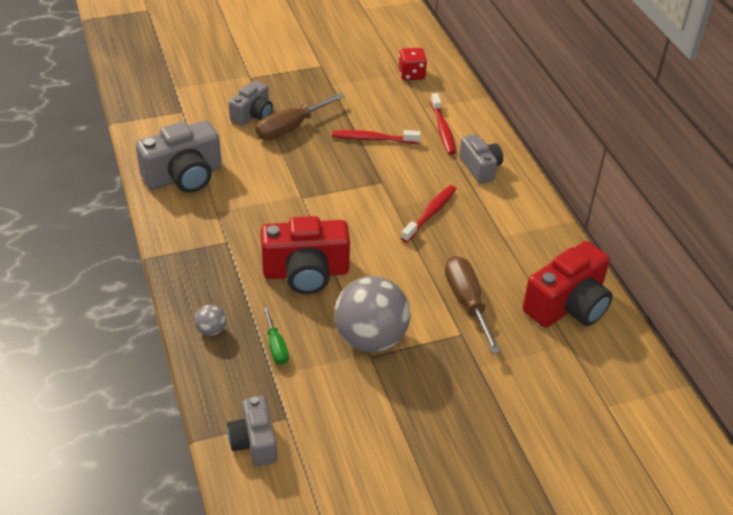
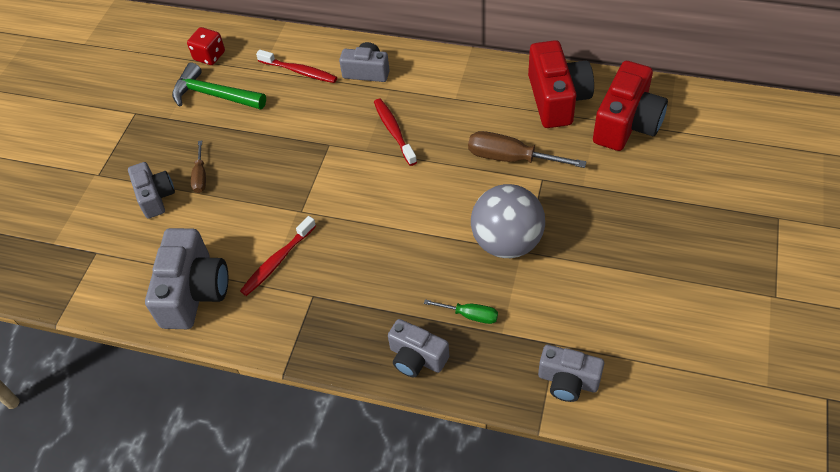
camera: 50 degrees left, 10 degrees up
(211, 330) = (417, 358): grey ball -> grey camera
(290, 128) = (200, 176): brown screwdriver -> brown screwdriver, size x0.57
(306, 272) = (397, 252): red camera -> red camera (626, 123)
(373, 139) = (269, 124): red toothbrush -> red toothbrush (277, 261)
(375, 96) = (214, 95): none -> green hammer

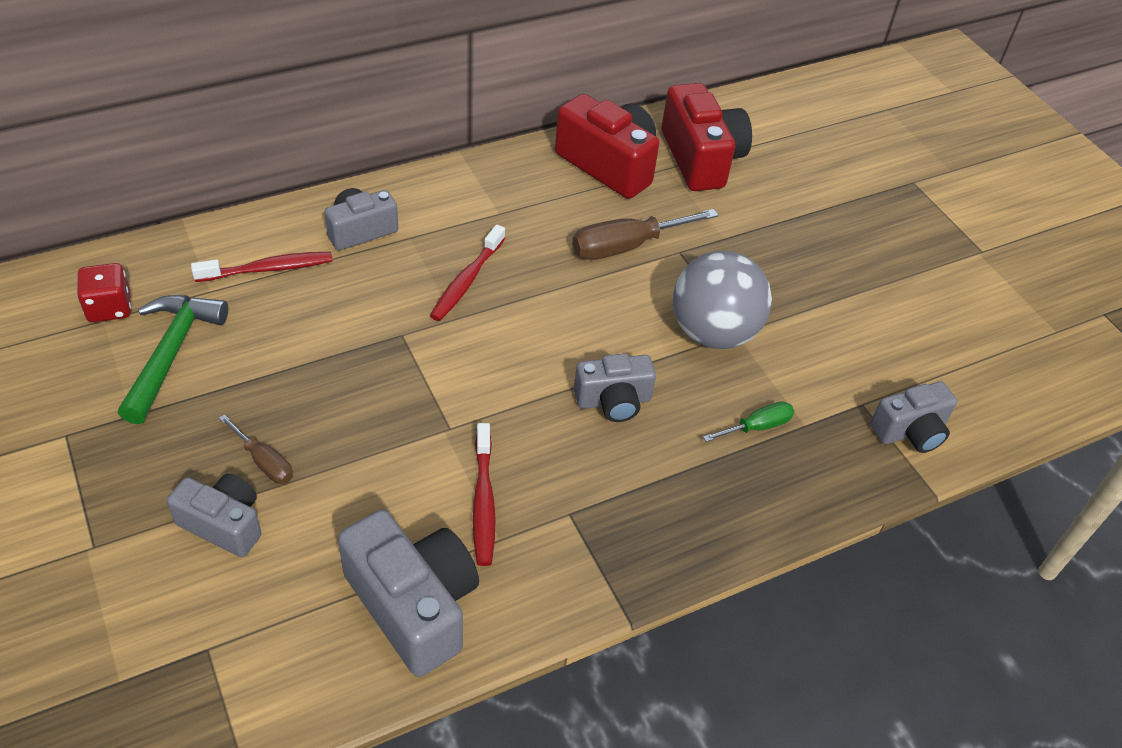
camera: 50 degrees left, 5 degrees down
(214, 95) = (172, 353): green hammer -> green hammer turned 120 degrees clockwise
(394, 131) = (466, 281): red toothbrush -> red toothbrush turned 90 degrees counterclockwise
(417, 358) = (753, 504): grey camera -> grey camera (613, 401)

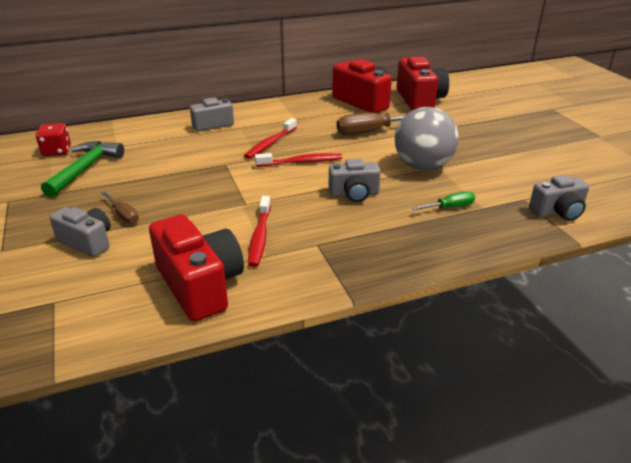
camera: 10 degrees right, 15 degrees down
(268, 269) = (154, 138): red toothbrush -> red toothbrush (301, 162)
(413, 605) = (200, 285): grey camera -> red camera

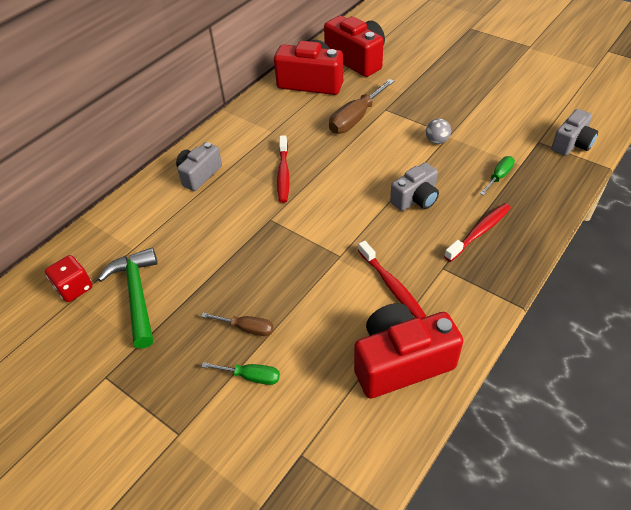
camera: 30 degrees left, 15 degrees up
(87, 242) = (251, 376): grey camera -> green screwdriver
(200, 285) = (401, 362): red camera -> red camera turned 45 degrees counterclockwise
(301, 162) = (335, 183): red toothbrush -> red toothbrush (479, 232)
(422, 166) = (437, 141): grey ball -> grey ball, size x0.42

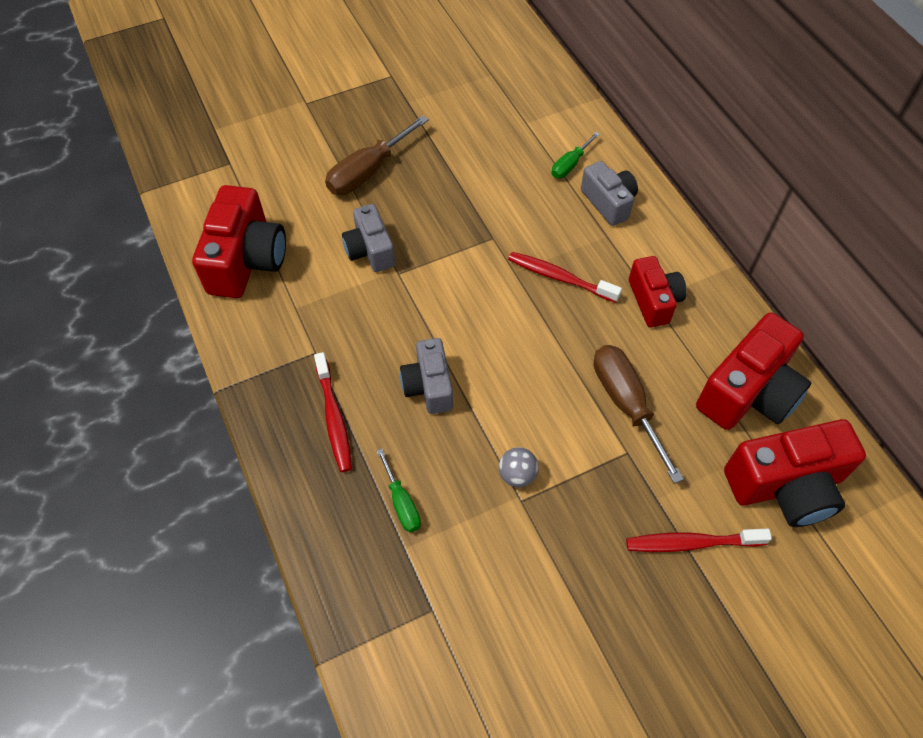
camera: 115 degrees right, 10 degrees up
(74, 288) = (503, 75): red dice -> none
(137, 295) = (463, 112): green hammer -> none
(247, 328) = (368, 171): brown screwdriver -> brown screwdriver, size x1.77
(251, 376) = (318, 158): green screwdriver -> green screwdriver (570, 165)
(273, 130) = (653, 301): none -> red camera
(392, 285) = (328, 297): red toothbrush -> red toothbrush (691, 543)
(572, 144) = (397, 653): grey camera -> grey camera (370, 250)

